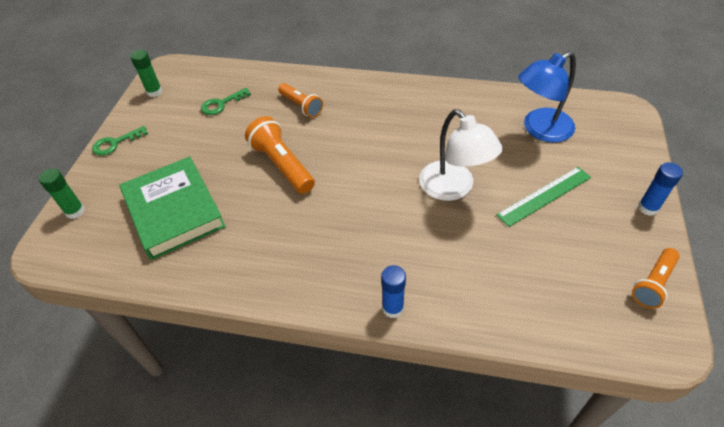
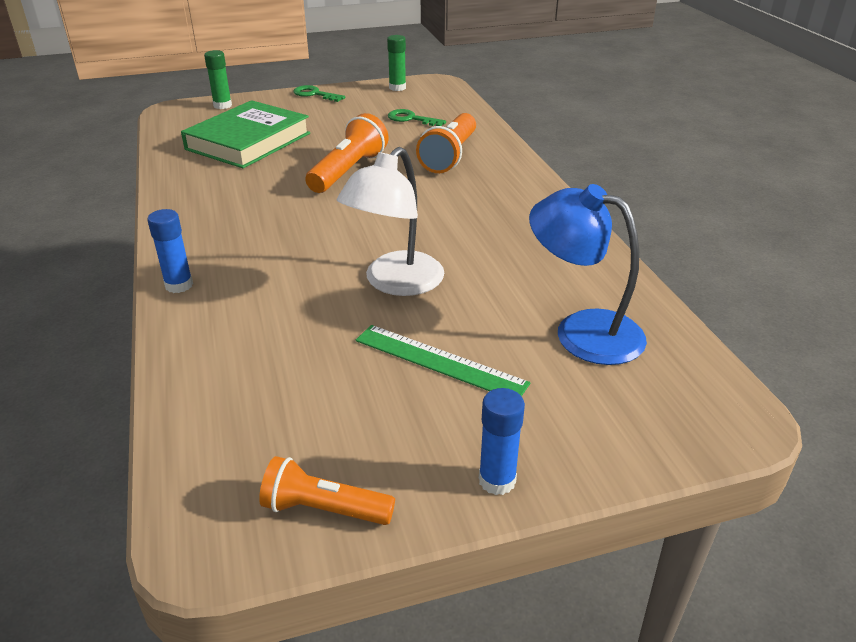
camera: 60 degrees right, 15 degrees down
(301, 106) = (450, 156): orange flashlight -> orange flashlight, size x1.52

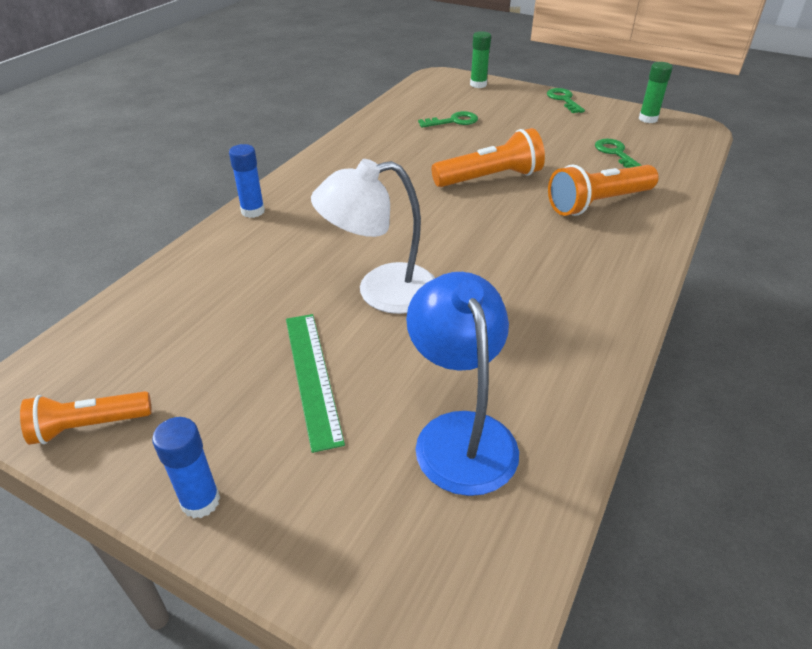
camera: 45 degrees right, 5 degrees up
(248, 141) = (453, 121): green book -> green key
(324, 509) = (89, 426): orange flashlight -> orange flashlight turned 75 degrees counterclockwise

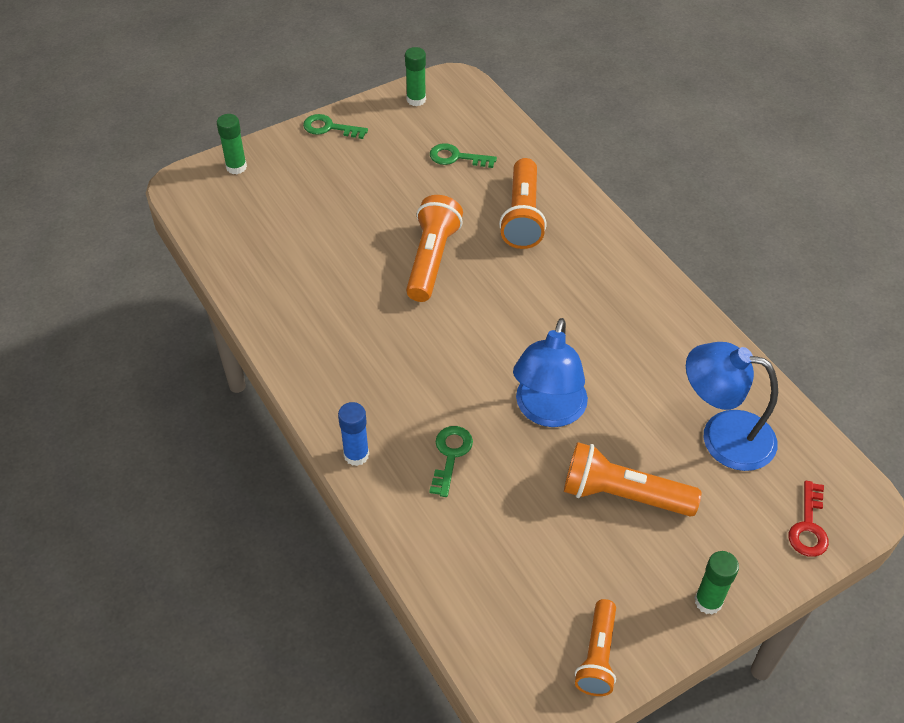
camera: 60 degrees left, 10 degrees up
(200, 501) = (708, 601): blue glue stick -> green glue stick
(313, 376) = (622, 495): green ruler -> orange flashlight
(380, 577) = (808, 526): none -> red key
(381, 291) = (547, 411): white lamp -> blue lamp
(453, 121) = (302, 228): green key -> green key (450, 455)

